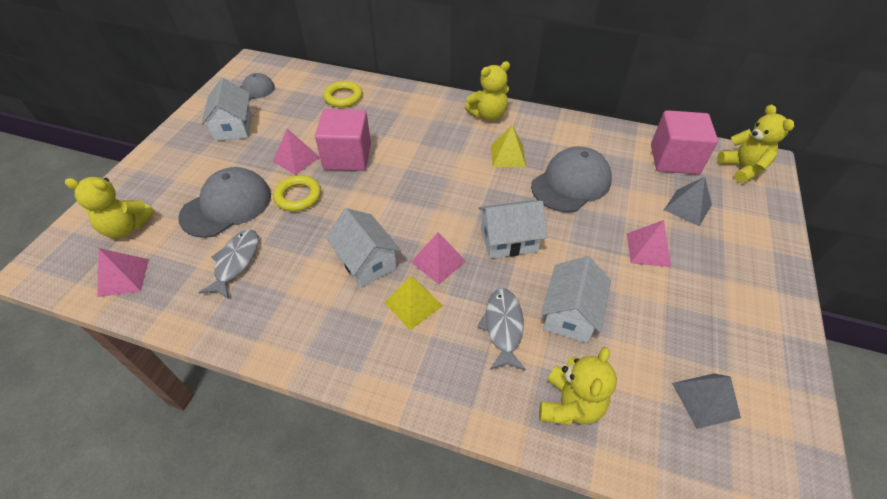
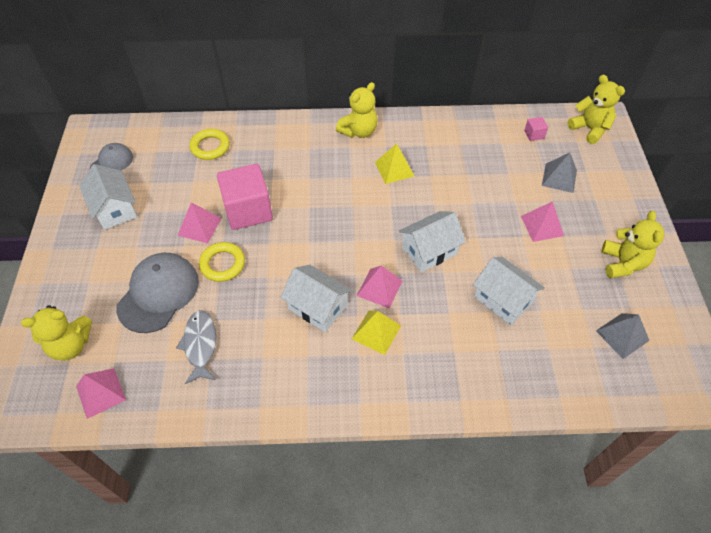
camera: 20 degrees left, 5 degrees up
(503, 327) = (456, 328): grey fish -> none
(570, 313) = (503, 299): white house -> white house turned 45 degrees counterclockwise
(570, 405) = (530, 372): yellow teddy bear -> yellow teddy bear (622, 263)
(571, 183) = (459, 181): grey cap -> none
(674, 159) = (534, 134): pink cube -> pink cube, size x0.42

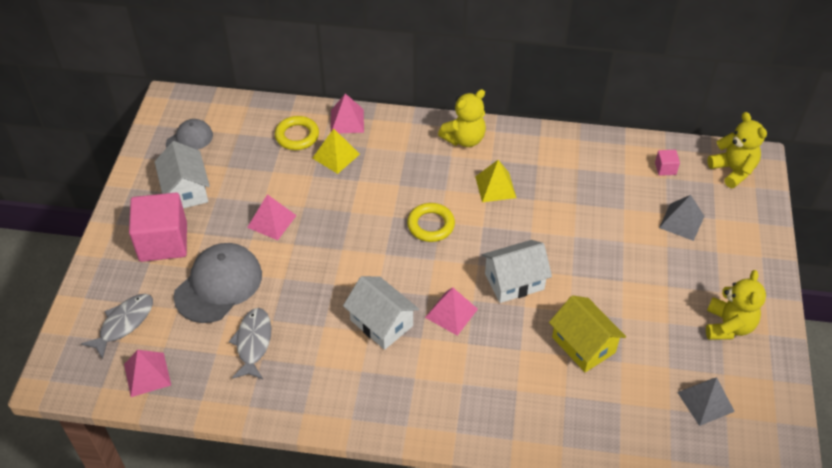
camera: 10 degrees right, 5 degrees down
(71, 345) = (124, 323): yellow teddy bear -> grey fish
(222, 264) = (289, 264): yellow ring -> yellow ring (431, 225)
(248, 210) = (326, 211): pink cube -> pink cube (163, 242)
(376, 332) = (438, 358): yellow pyramid -> yellow pyramid (336, 156)
(503, 299) = (583, 345): white house -> yellow house
(542, 225) = (647, 272): pink pyramid -> pink pyramid (347, 121)

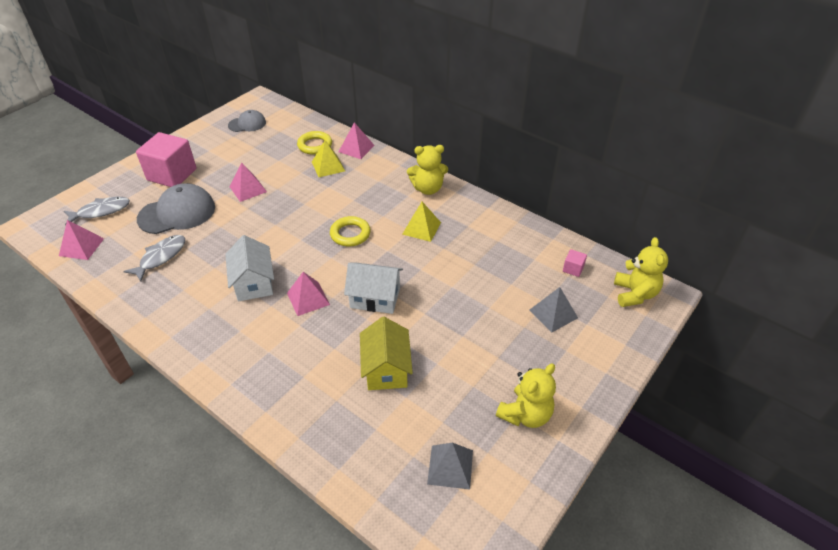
camera: 30 degrees right, 5 degrees down
(186, 190) = (215, 151): white house -> none

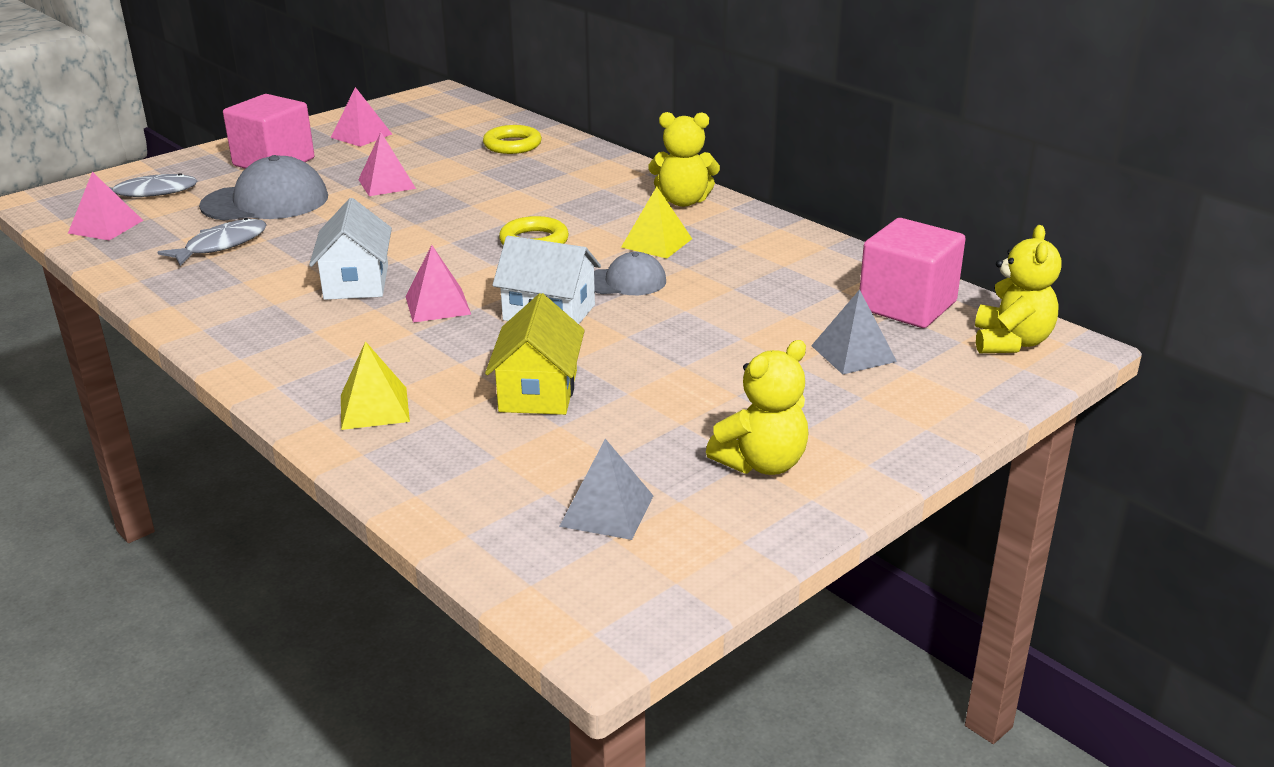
camera: 10 degrees right, 15 degrees down
(247, 124) = (413, 117): grey cap -> grey cap (626, 281)
(328, 166) = (525, 168): yellow pyramid -> yellow pyramid (374, 408)
(356, 148) = (579, 152): pink pyramid -> pink pyramid (361, 135)
(573, 269) = (907, 306): pink cube -> pink cube, size x2.41

